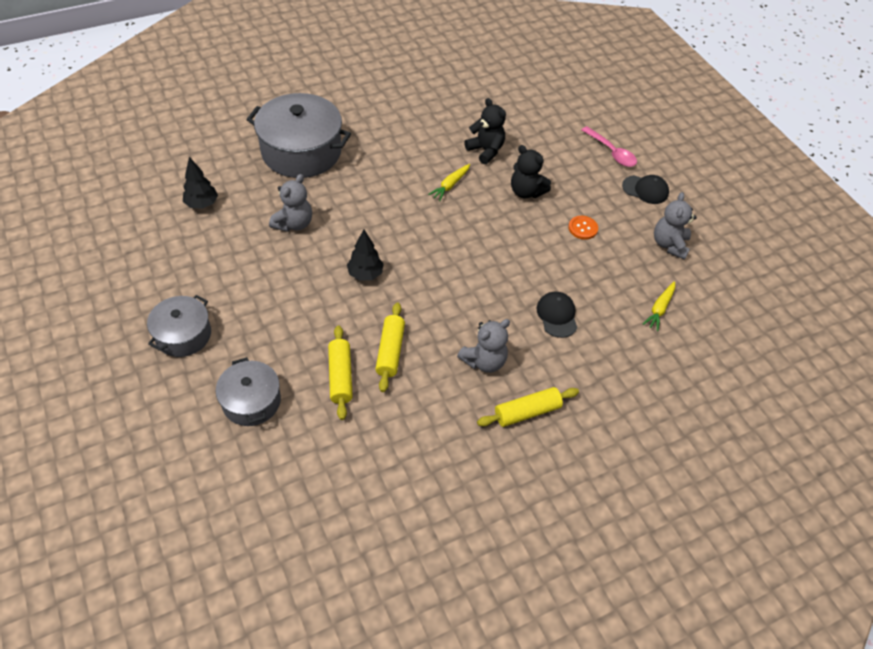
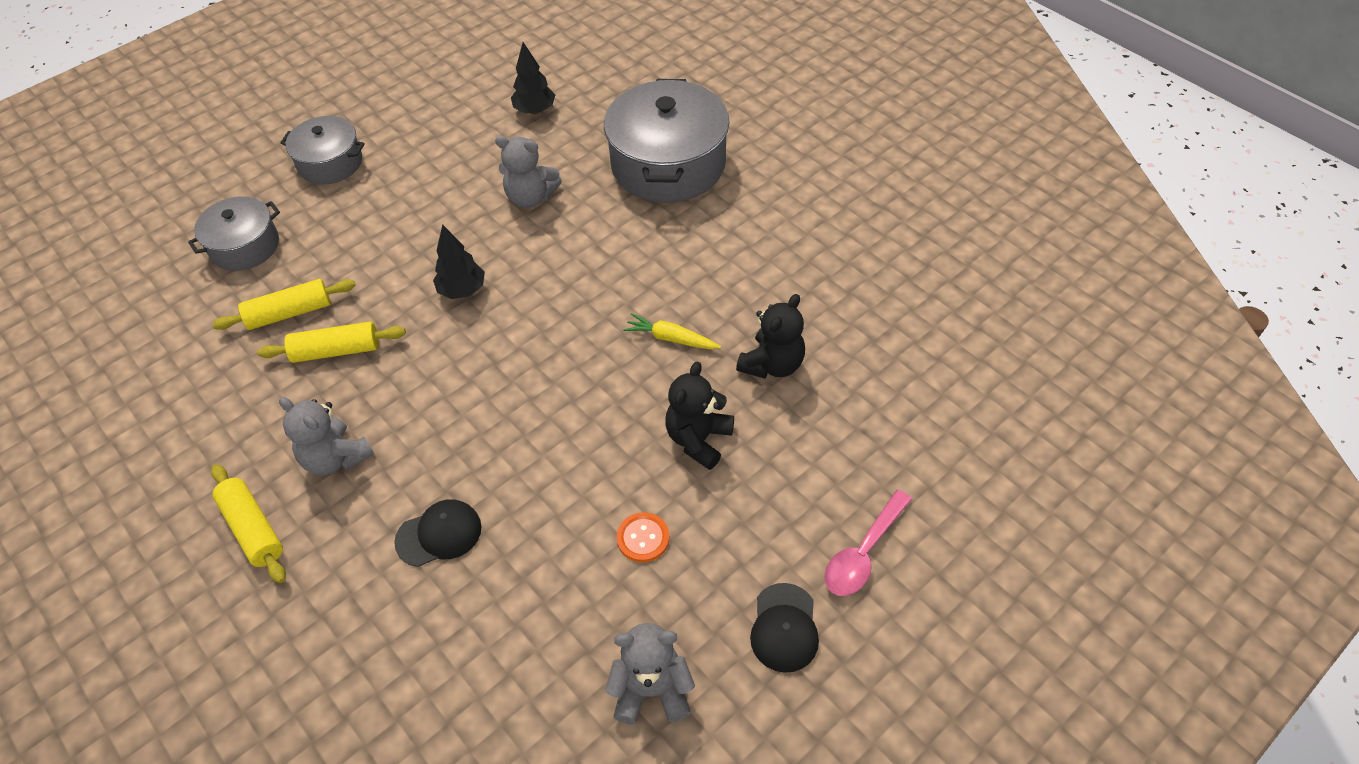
camera: 80 degrees right, 0 degrees up
(659, 309) = (488, 691): yellow carrot -> none

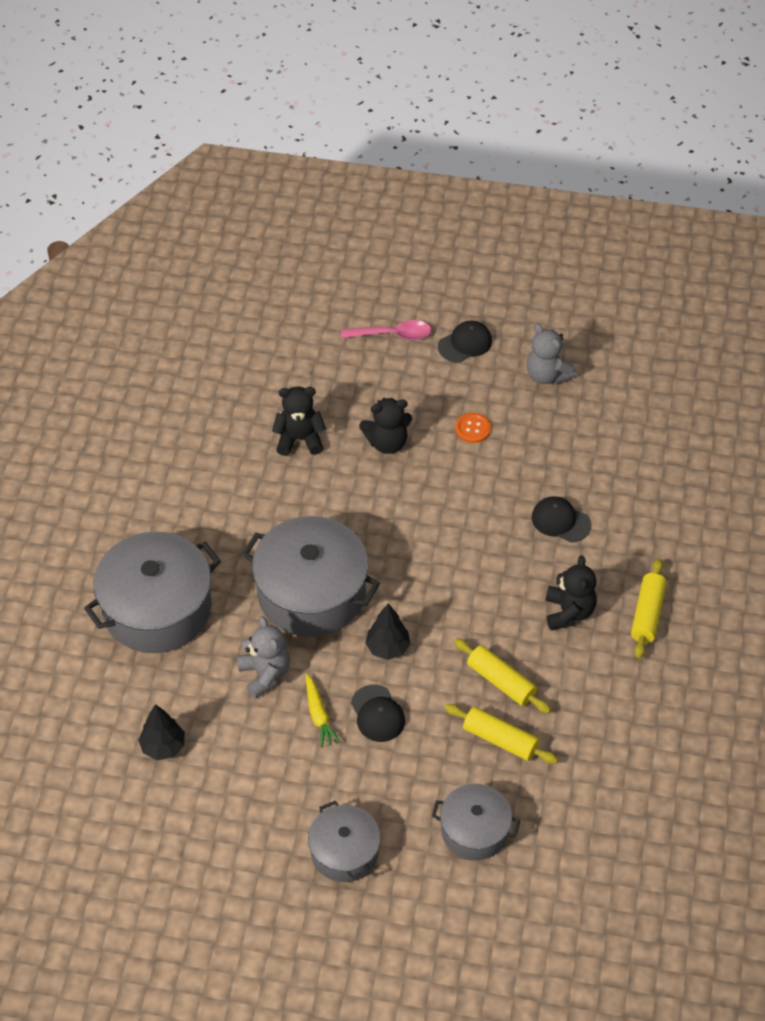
camera: 130 degrees left, 0 degrees up
(335, 458) = (568, 612): grey teddy bear -> black teddy bear
(411, 246) = (377, 714): none -> black cap
(577, 271) = (311, 592): none -> grey pot
(671, 338) = (324, 502): yellow carrot -> yellow carrot (319, 715)

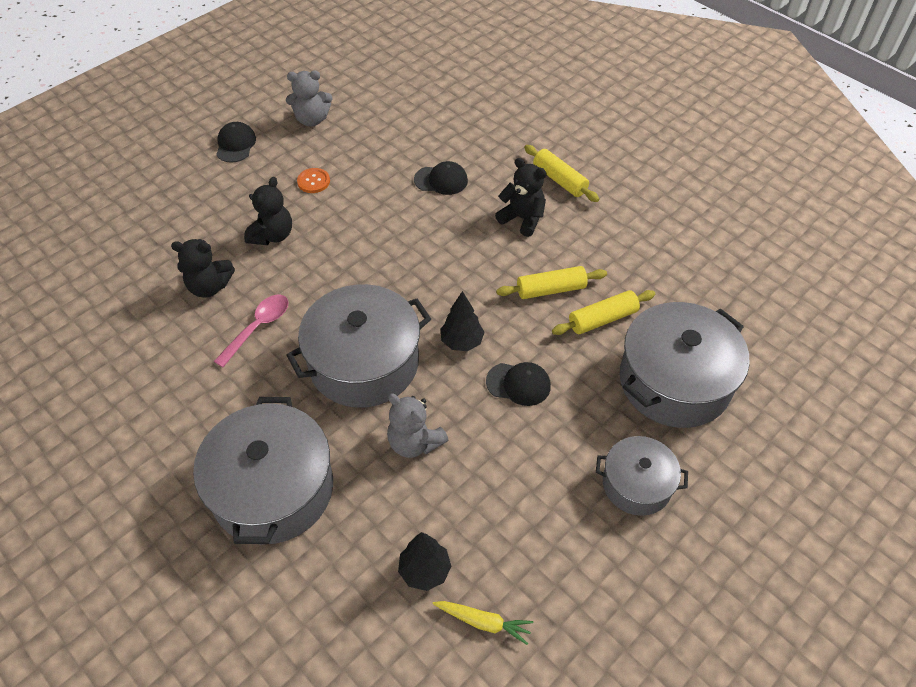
camera: 55 degrees left, 0 degrees up
(265, 674) = (414, 442): grey teddy bear -> grey teddy bear turned 150 degrees counterclockwise
(299, 439) = (209, 287): black teddy bear -> black teddy bear turned 120 degrees counterclockwise
(319, 715) = (488, 426): yellow carrot -> yellow carrot (484, 622)
(392, 335) = (179, 178): pink spoon -> pink spoon (258, 327)
(474, 830) = (674, 381): grey pot -> grey pot, size x1.75
(560, 521) = (441, 180): black cap -> black cap turned 150 degrees counterclockwise

